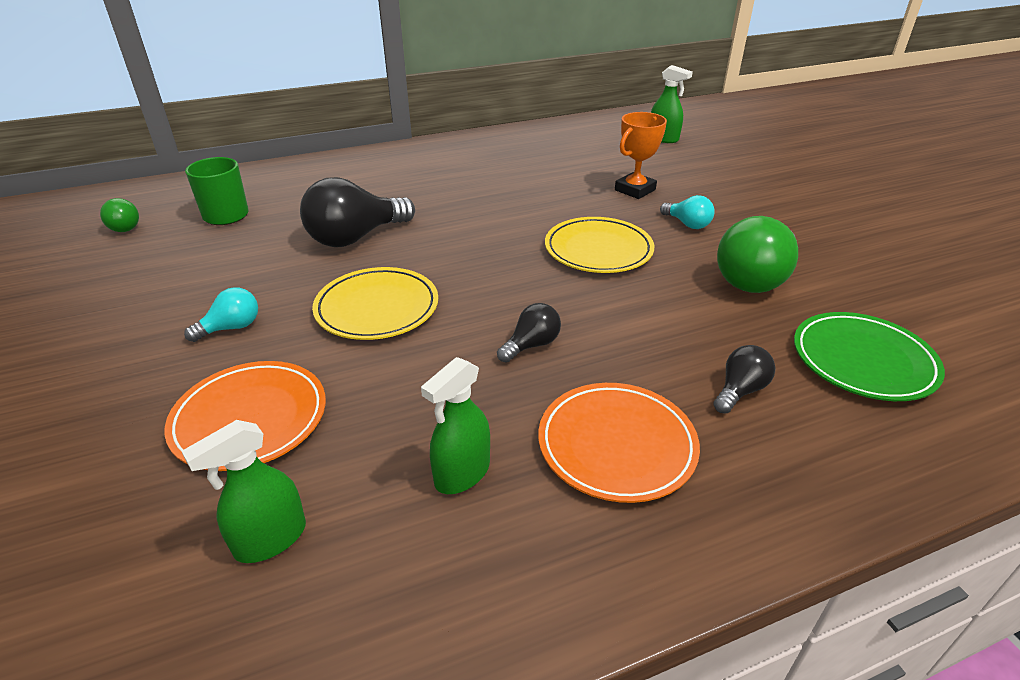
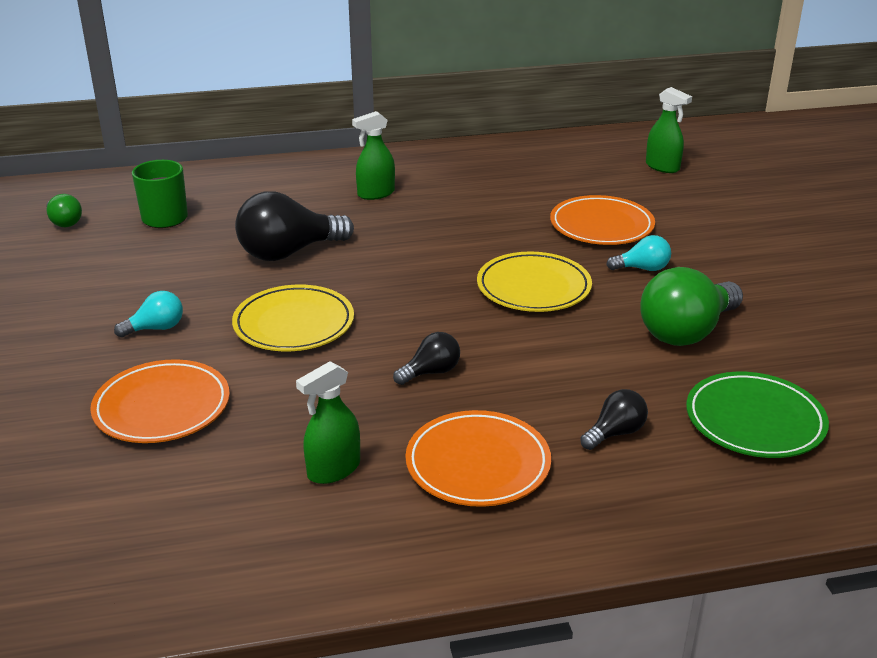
camera: 10 degrees right, 5 degrees down
(270, 539) = (165, 497): green spray bottle -> green spray bottle (376, 194)
(635, 190) = (601, 226): orange trophy -> orange plate
(687, 224) = (642, 269): turquoise light bulb -> turquoise light bulb turned 60 degrees counterclockwise

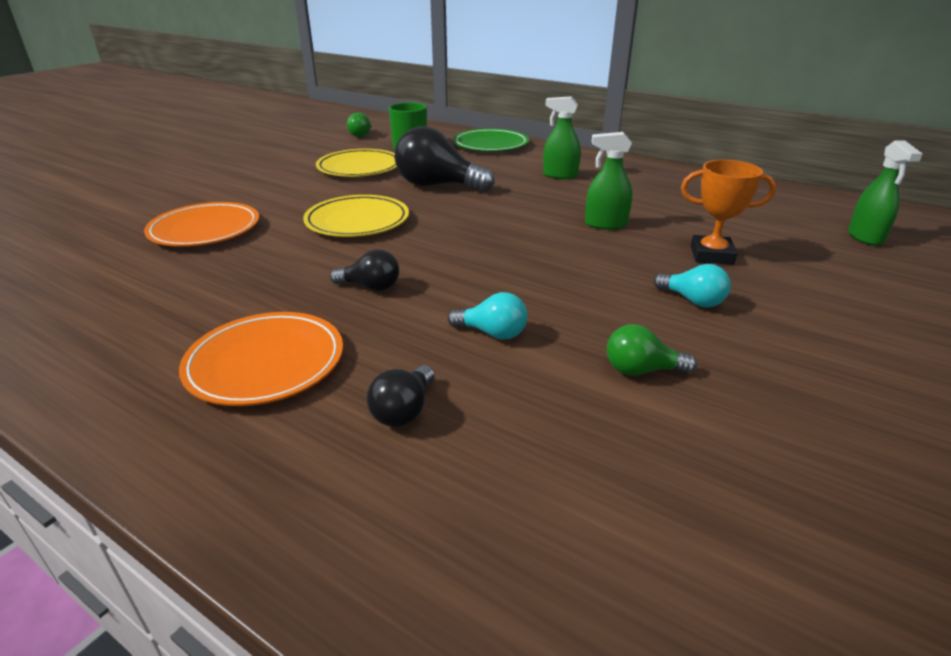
camera: 45 degrees right, 0 degrees up
(156, 328) = (290, 193): turquoise light bulb -> turquoise light bulb (492, 333)
(333, 470) = (191, 310): green spray bottle -> green spray bottle (605, 224)
(533, 287) = (561, 271): yellow plate -> yellow plate (359, 168)
(601, 226) = (711, 255): orange plate -> orange trophy
(615, 433) = (404, 411): black light bulb -> black light bulb turned 105 degrees clockwise
(686, 332) = (641, 370): green light bulb -> green light bulb, size x0.51
(754, 420) = (560, 496): green plate -> green plate (490, 145)

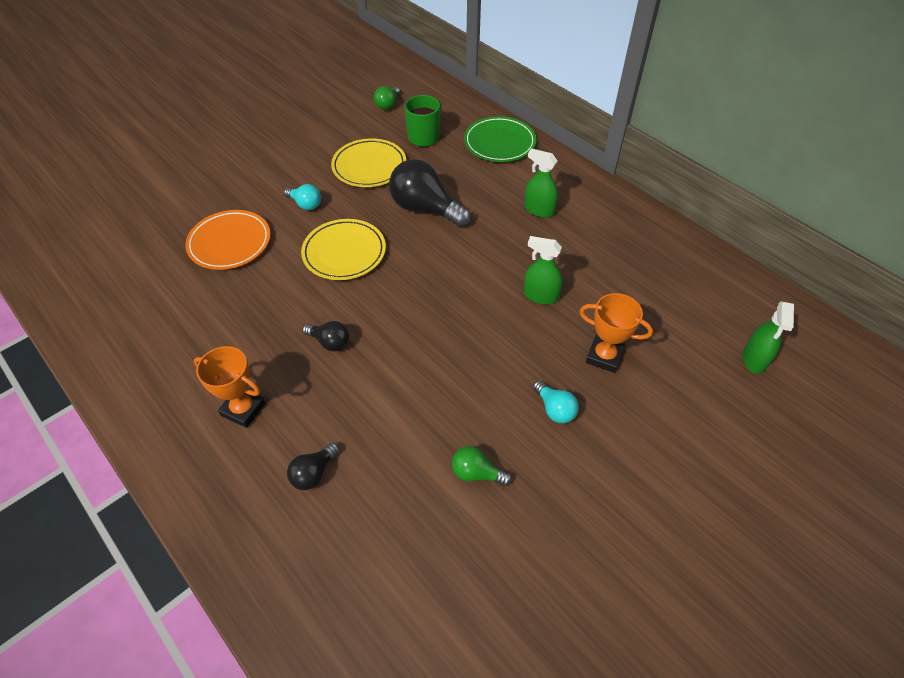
camera: 15 degrees right, 20 degrees up
(265, 363) = (243, 409): orange plate -> orange trophy
(492, 333) = (395, 413): turquoise light bulb -> turquoise light bulb (305, 204)

